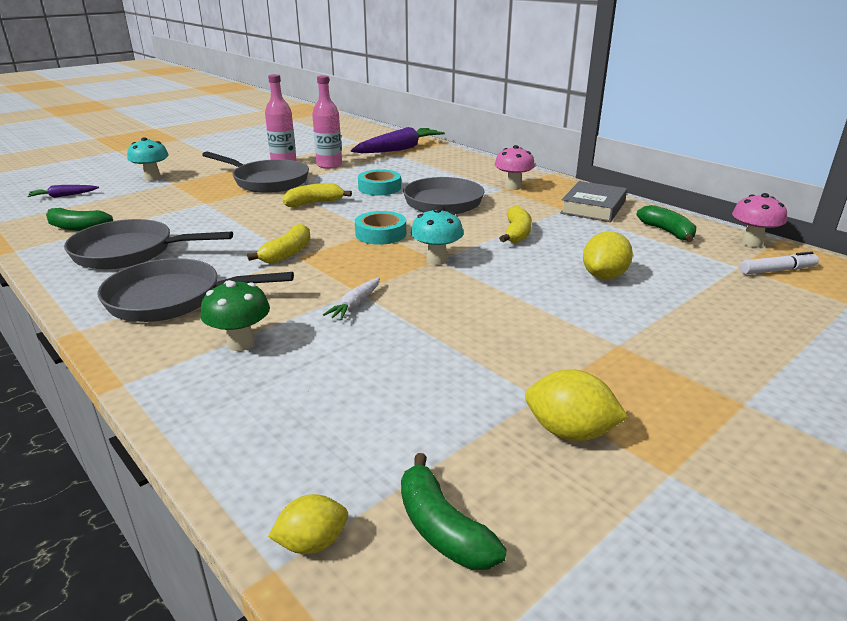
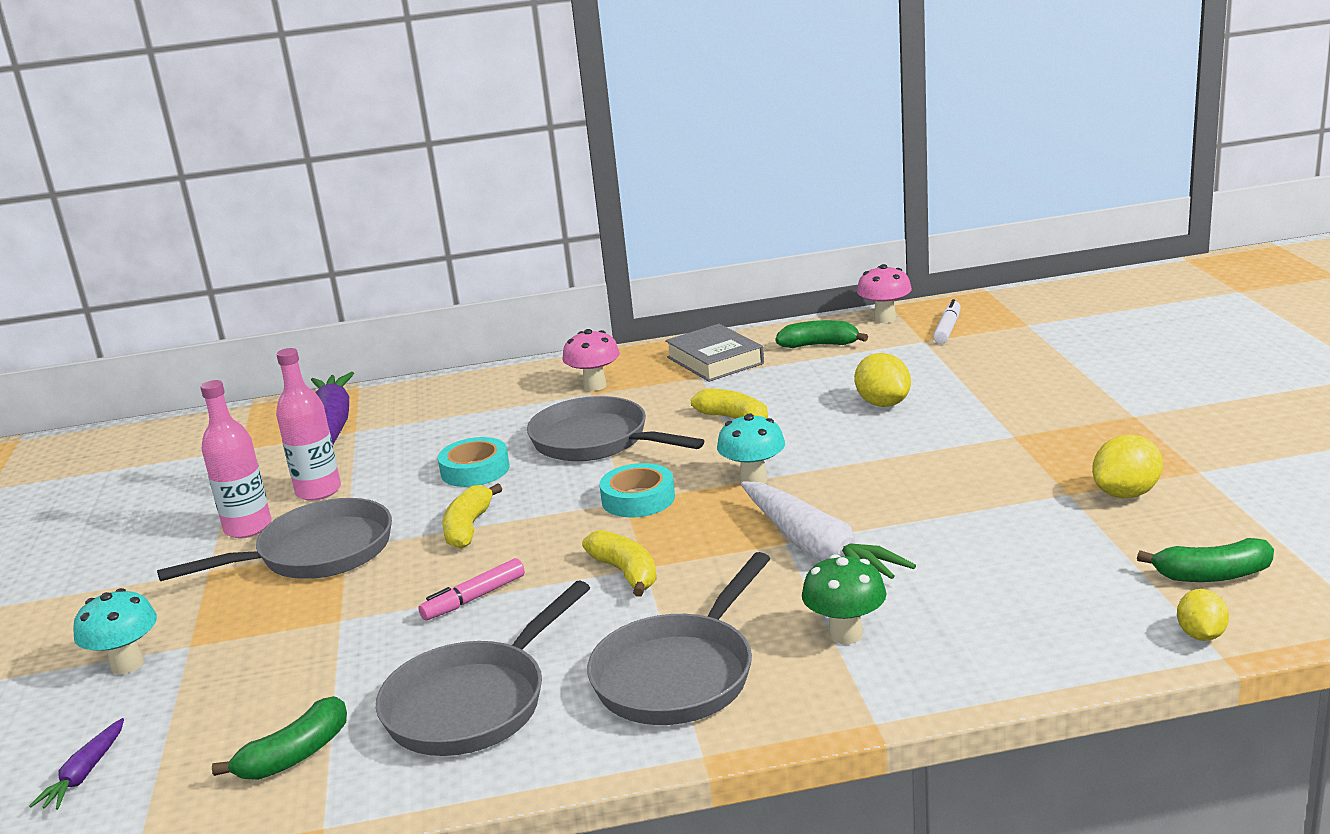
camera: 55 degrees left, 5 degrees down
(239, 224) = (474, 598): none -> pink marker
(355, 304) = (817, 549): white carrot -> white carrot, size x2.14

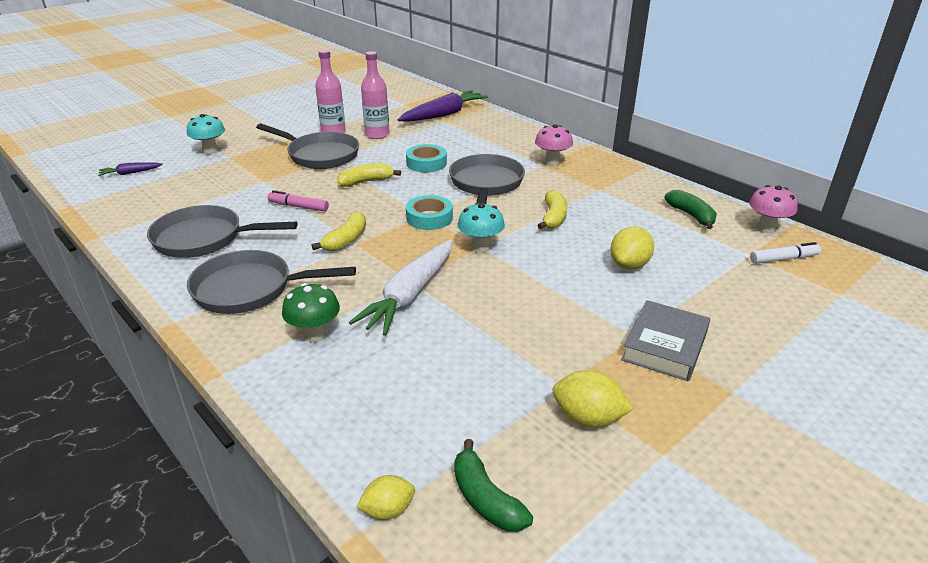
camera: 55 degrees right, 10 degrees up
(295, 755) = (151, 211): green banana -> none
(715, 360) = (626, 187): grey book -> grey book (665, 346)

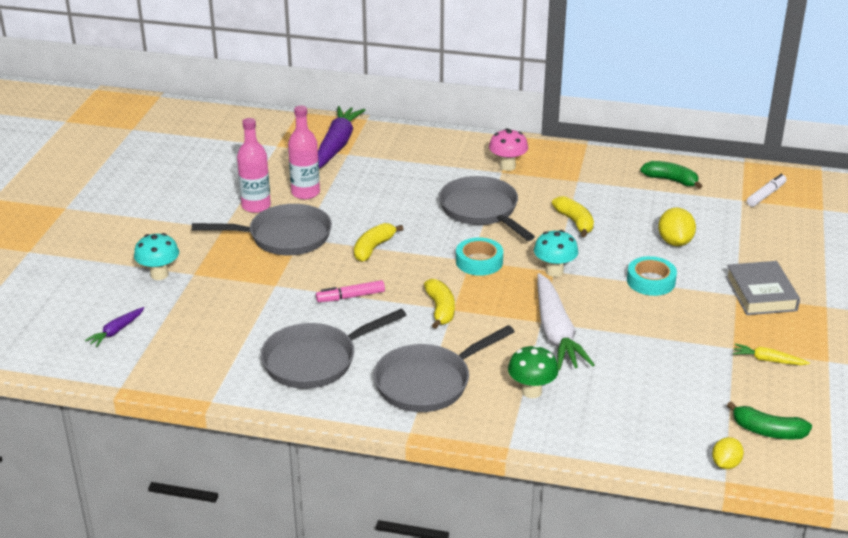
camera: 35 degrees left, 0 degrees up
(426, 163) = (399, 208): turquoise tape -> turquoise tape (651, 281)
(588, 418) = (768, 360): yellow lemon -> yellow carrot
(766, 228) = (731, 172): pink mushroom -> none

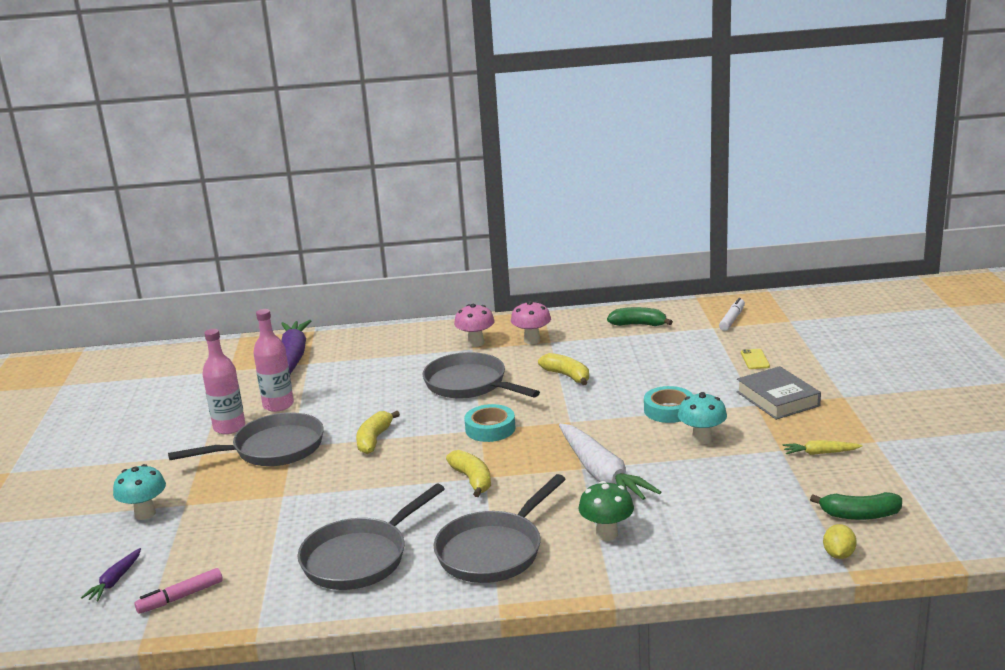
camera: 15 degrees left, 10 degrees down
(351, 297) = (371, 489): pink marker -> pink marker (181, 597)
(554, 271) = (570, 421): turquoise mushroom -> turquoise mushroom (702, 439)
(561, 175) = (532, 340): none -> pink mushroom
(675, 242) = (672, 373): yellow lemon -> none
(763, 245) = (755, 359): none -> yellow phone

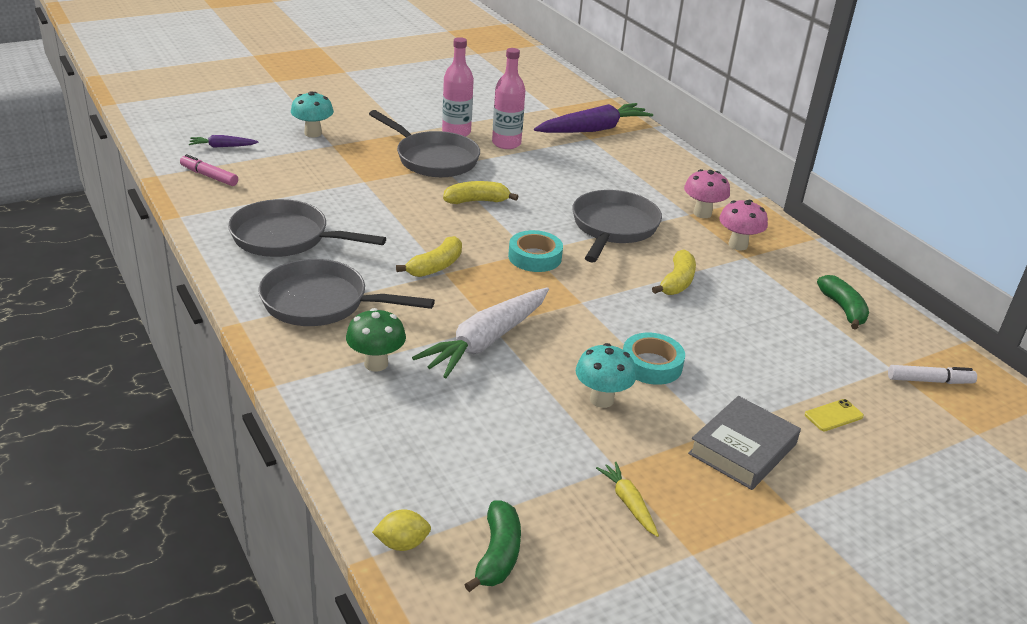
camera: 60 degrees right, 10 degrees up
(859, 515) = (498, 554): green banana -> green banana turned 150 degrees counterclockwise

